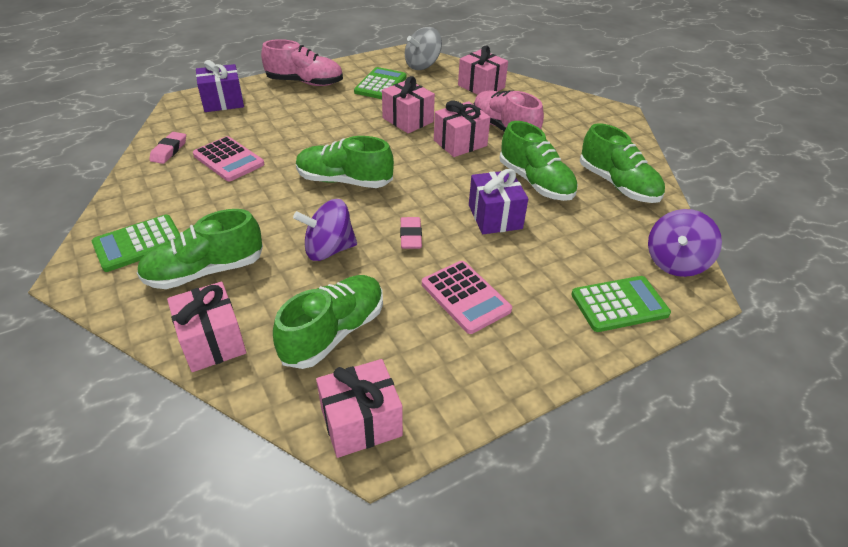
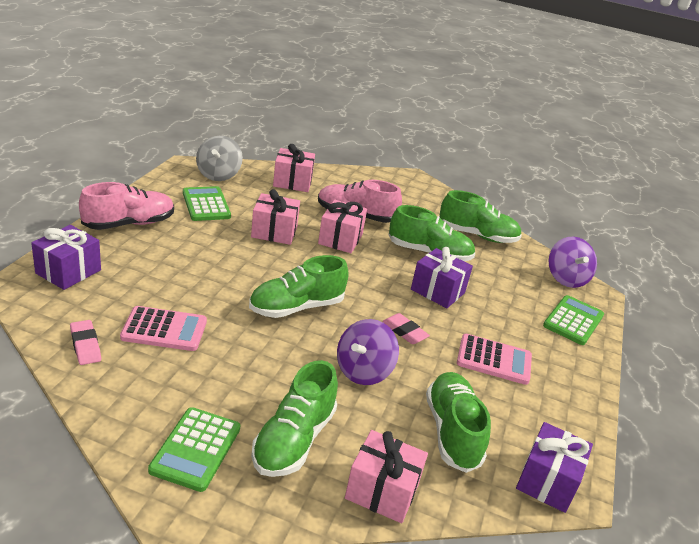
camera: 45 degrees left, 10 degrees down
(361, 422) = (547, 481): pink gift -> purple gift

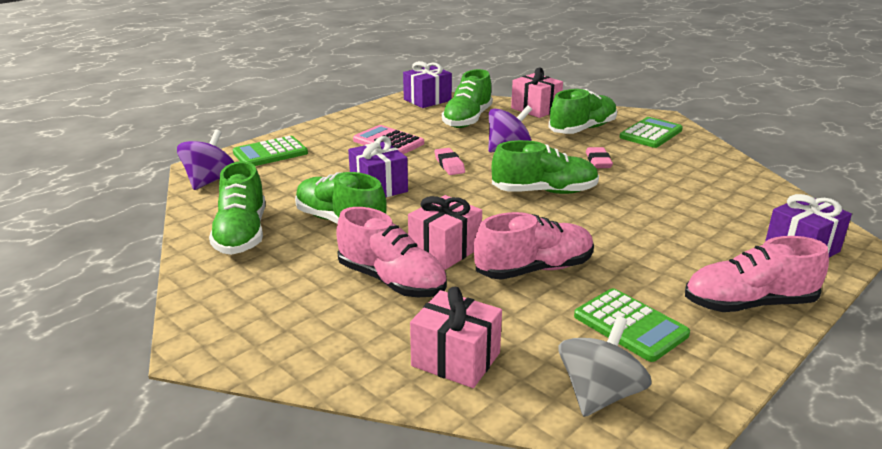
camera: 150 degrees left, 5 degrees down
(85, 345) = (750, 188): pink eraser -> pink eraser (598, 161)
(164, 330) = (680, 190): pink calculator -> none
(206, 205) = (630, 325): green calculator -> green calculator turned 45 degrees counterclockwise
(274, 232) = (534, 269): pink gift -> pink shoe
(477, 235) = (242, 234): green shoe -> green shoe turned 135 degrees counterclockwise

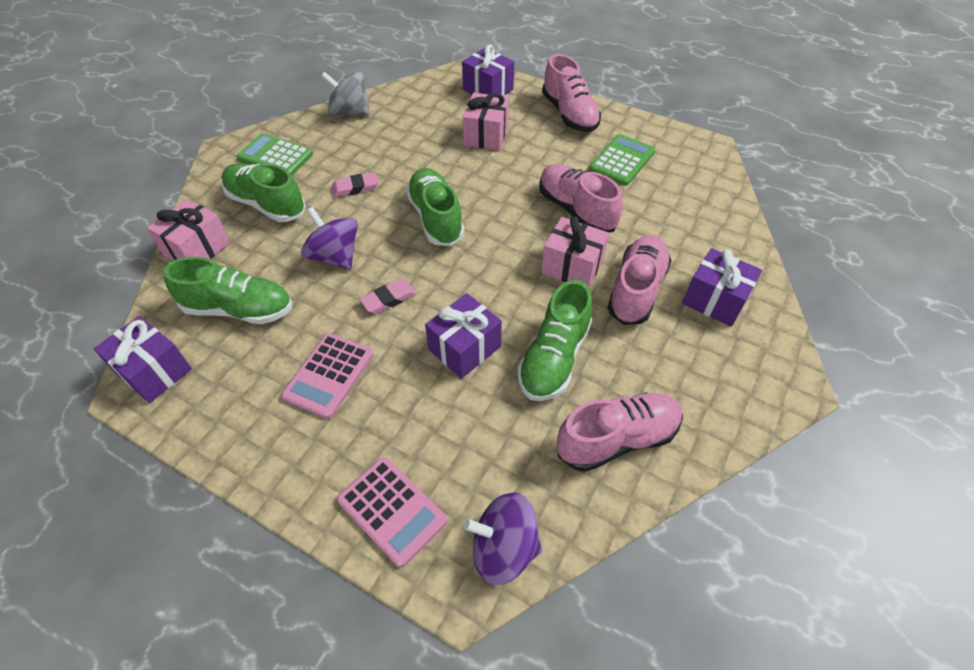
camera: 105 degrees left, 25 degrees up
(242, 234) = (617, 439): green shoe -> pink shoe
(270, 153) = (392, 510): green calculator -> pink calculator
(344, 330) = (715, 300): none -> purple gift
(456, 359) = (707, 234): pink gift -> pink gift (486, 135)
(599, 394) = (697, 170): grey spinning top -> grey spinning top (349, 112)

